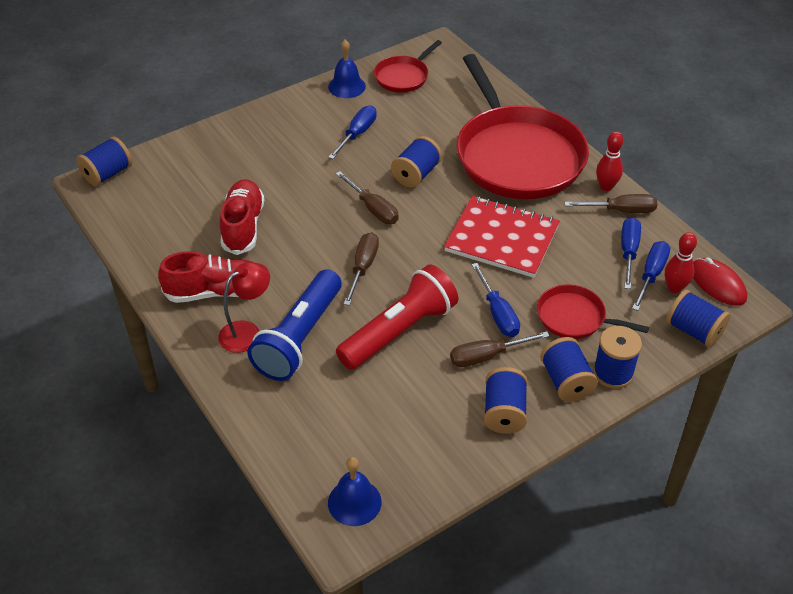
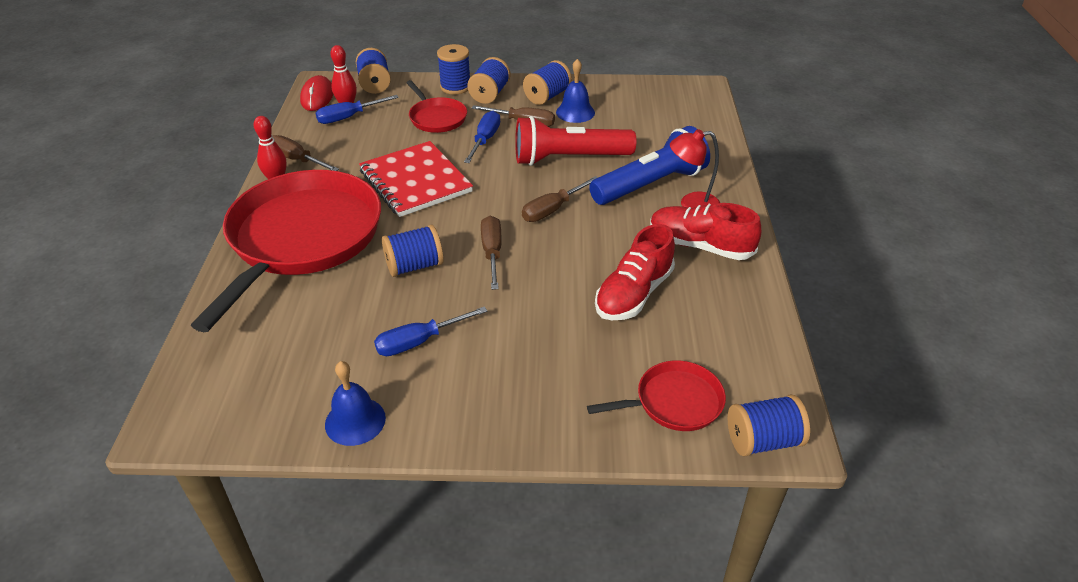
camera: 145 degrees left, 5 degrees down
(354, 502) = (682, 96): blue bell -> blue bell (575, 112)
(403, 77) = (273, 397): red pan -> red pan (674, 402)
(628, 252) = (339, 134): blue screwdriver -> none

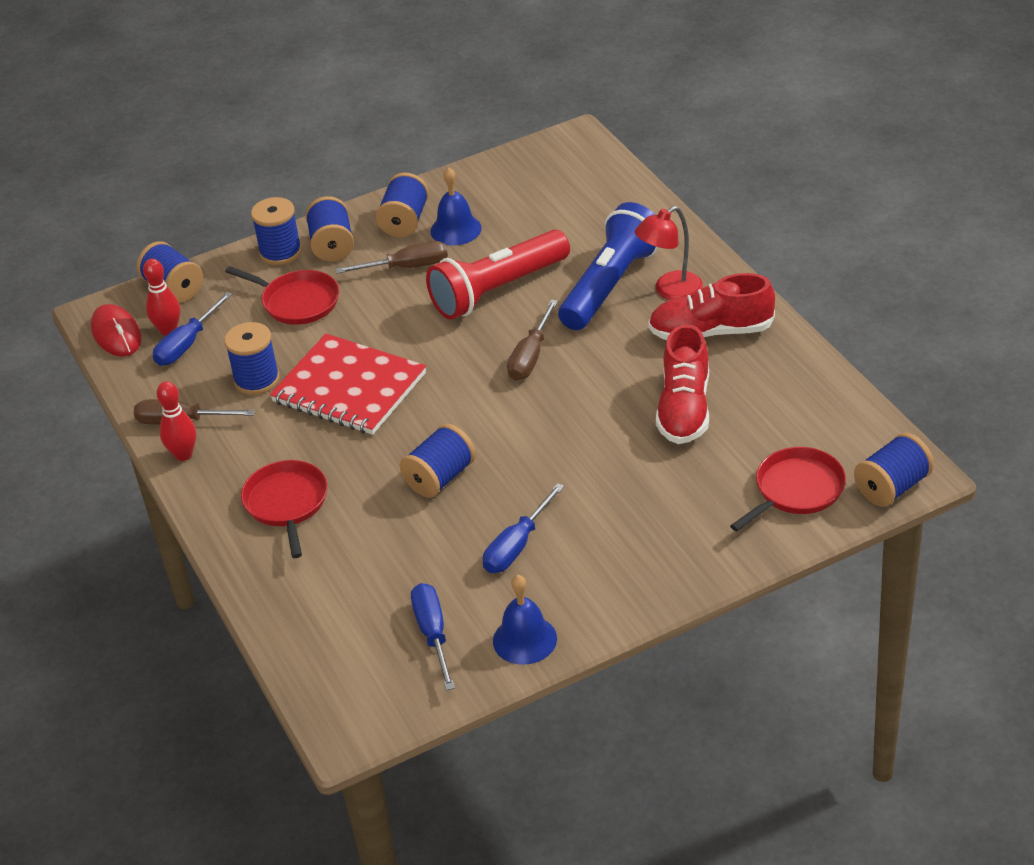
camera: 25 degrees left, 0 degrees up
(302, 238) = (286, 503): red pan -> red pan, size x0.46
(366, 153) = (257, 380): none -> blue spool
(485, 140) = (382, 306): blue screwdriver -> blue screwdriver (433, 634)
(492, 252) = (508, 429): brown screwdriver -> none

